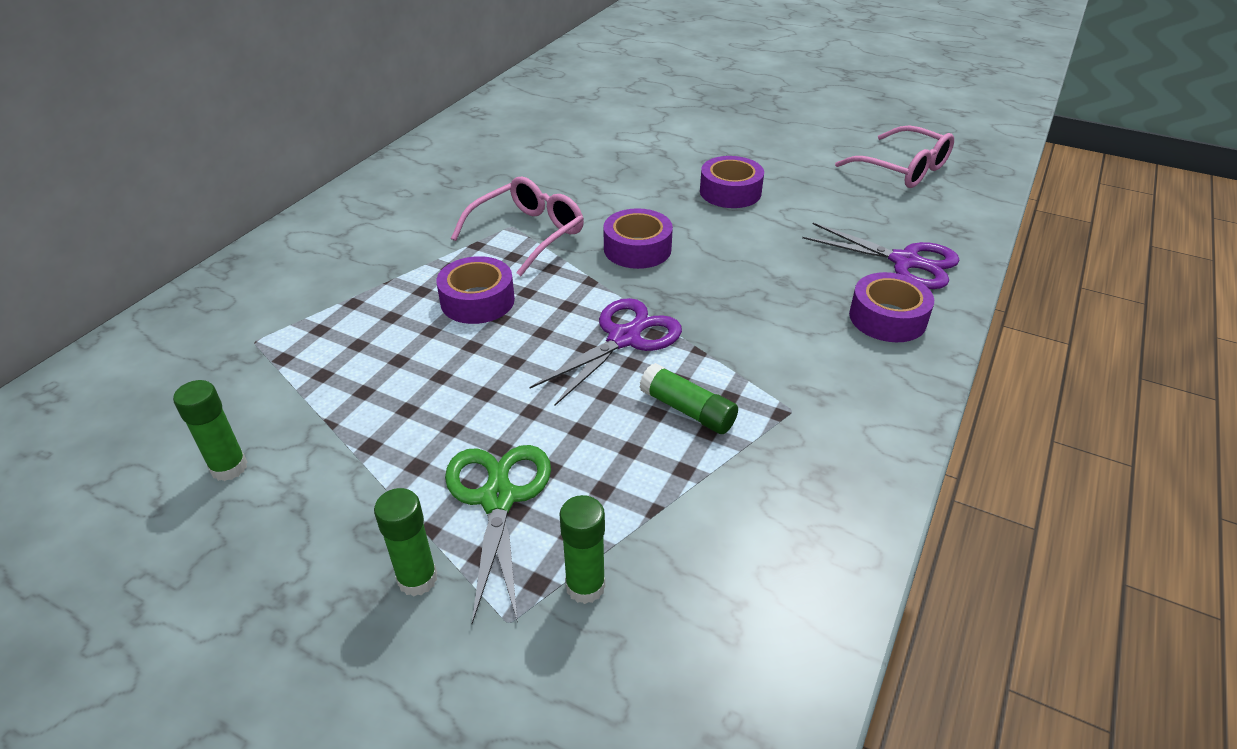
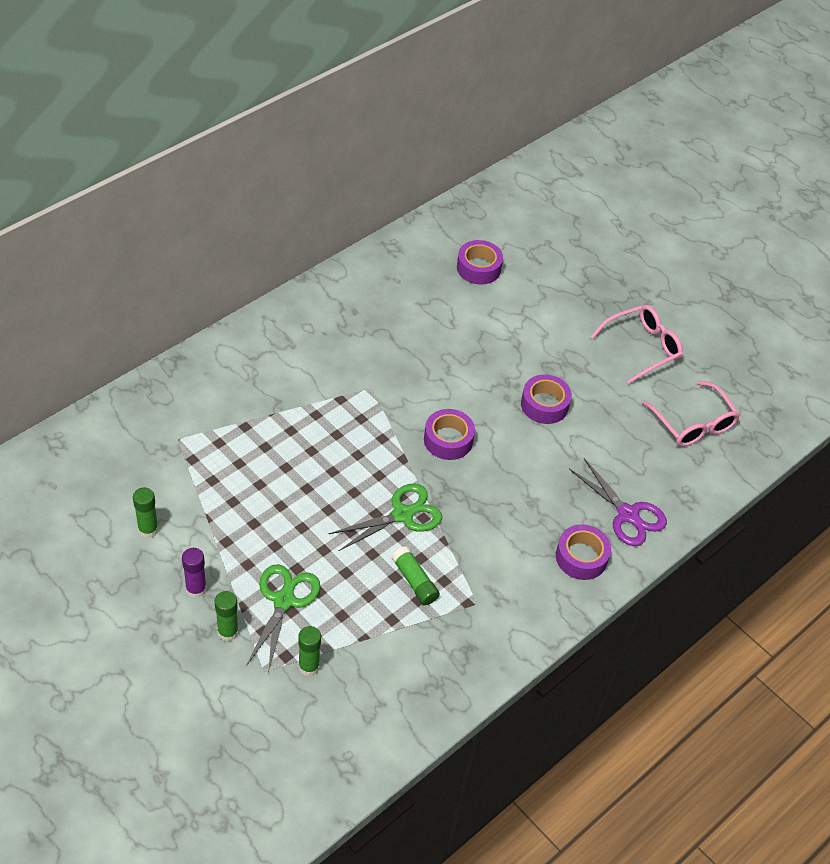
camera: 15 degrees right, 10 degrees up
(338, 529) = (196, 589): none -> purple glue stick
(477, 301) = (323, 451): purple tape -> purple tape (478, 268)
(528, 234) = (379, 400): pink glasses -> pink glasses (642, 347)
(624, 338) = (402, 515): purple scissors -> green scissors

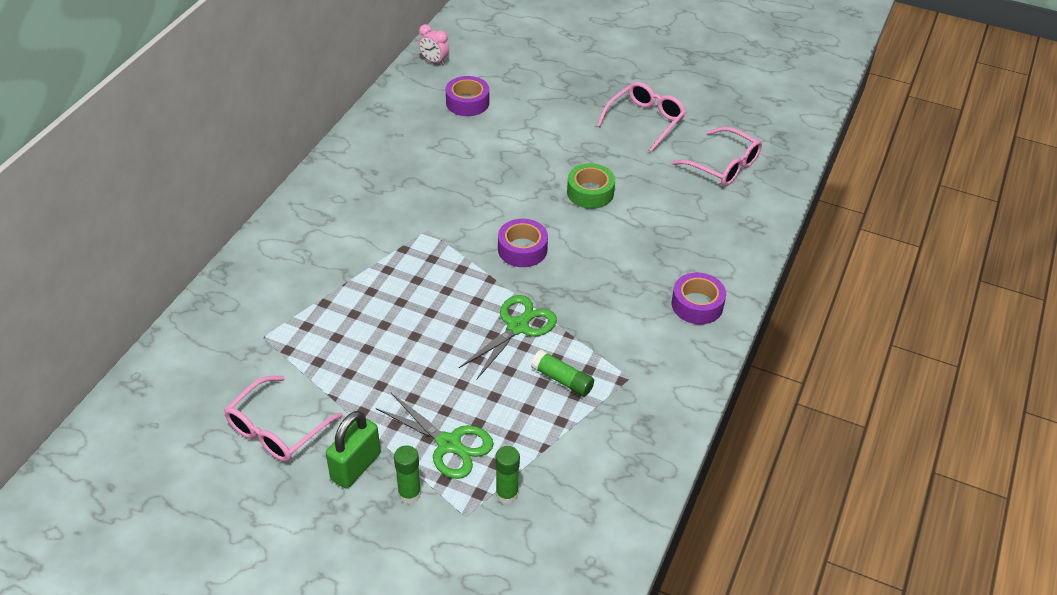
camera: 20 degrees left, 5 degrees down
(148, 529) = (277, 429): green glue stick -> pink glasses
(196, 589) = (355, 466): purple glue stick -> green padlock
(284, 601) = (449, 444): green scissors -> green scissors turned 135 degrees clockwise
(470, 212) = (434, 61): none -> pink clock
(544, 405) = (590, 192): purple tape -> green tape
(627, 514) = (714, 256): purple scissors -> none

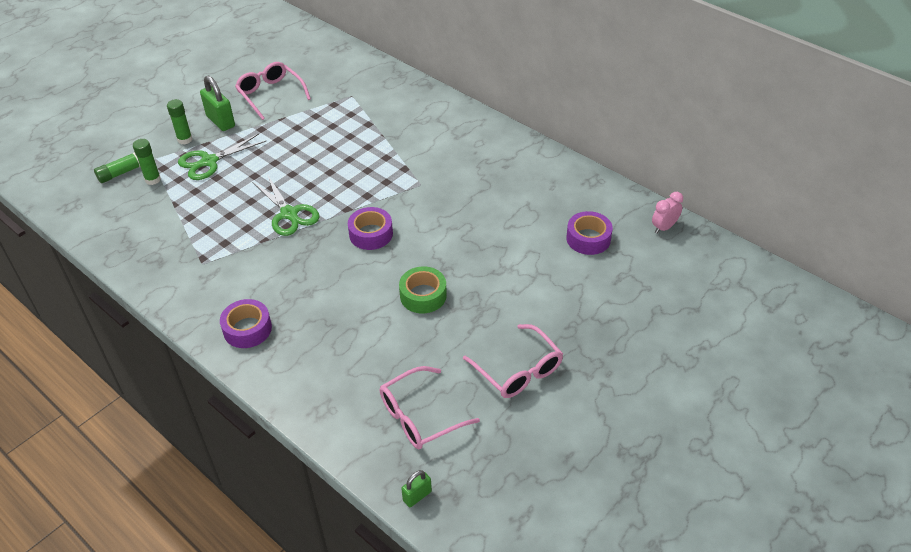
camera: 110 degrees right, 0 degrees up
(562, 380) = (224, 226): green glue stick -> green glue stick (121, 173)
(793, 152) = (417, 496): none -> green padlock

